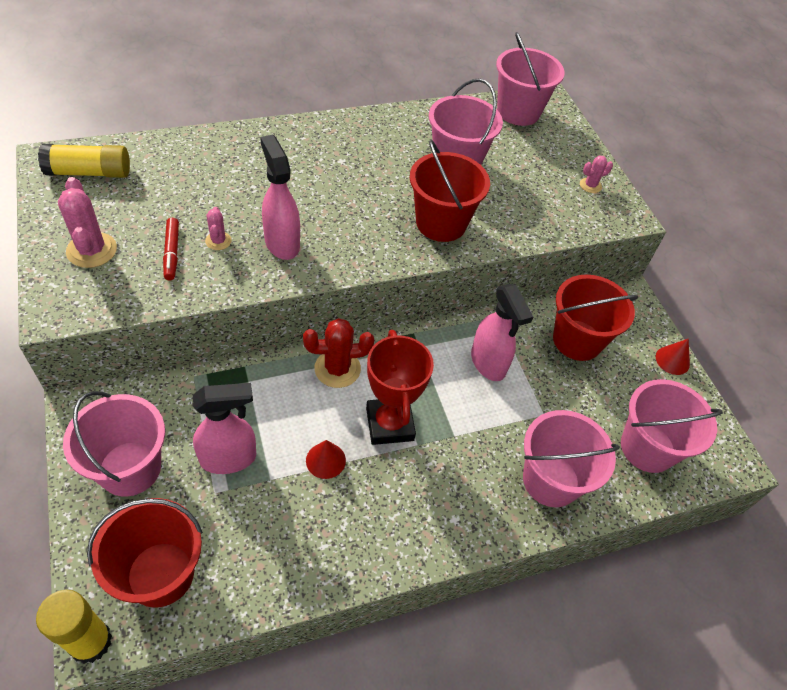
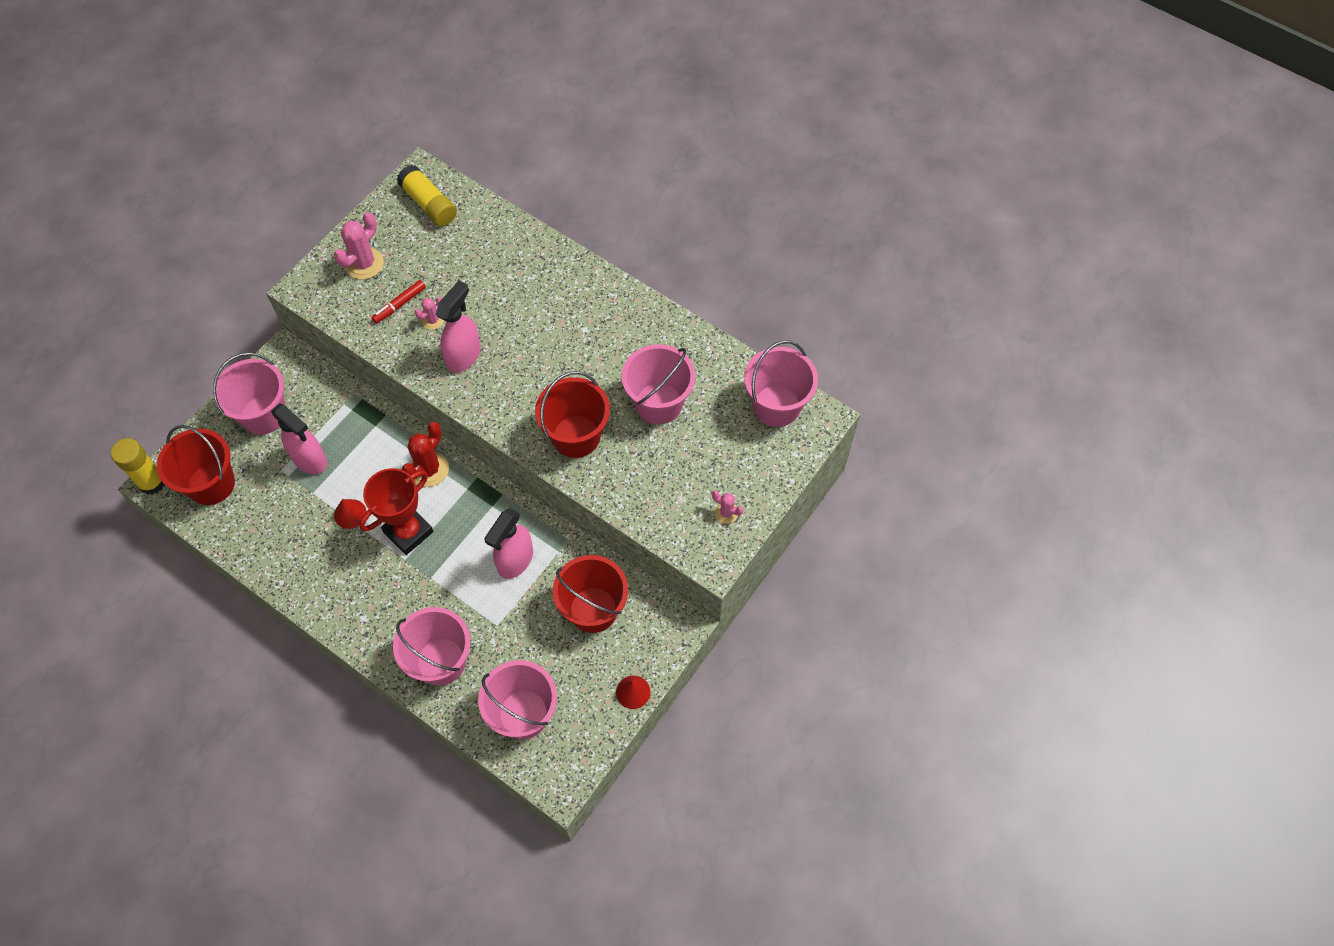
camera: 60 degrees right, 10 degrees up
(337, 369) = (429, 469): red cactus -> red cactus turned 75 degrees clockwise

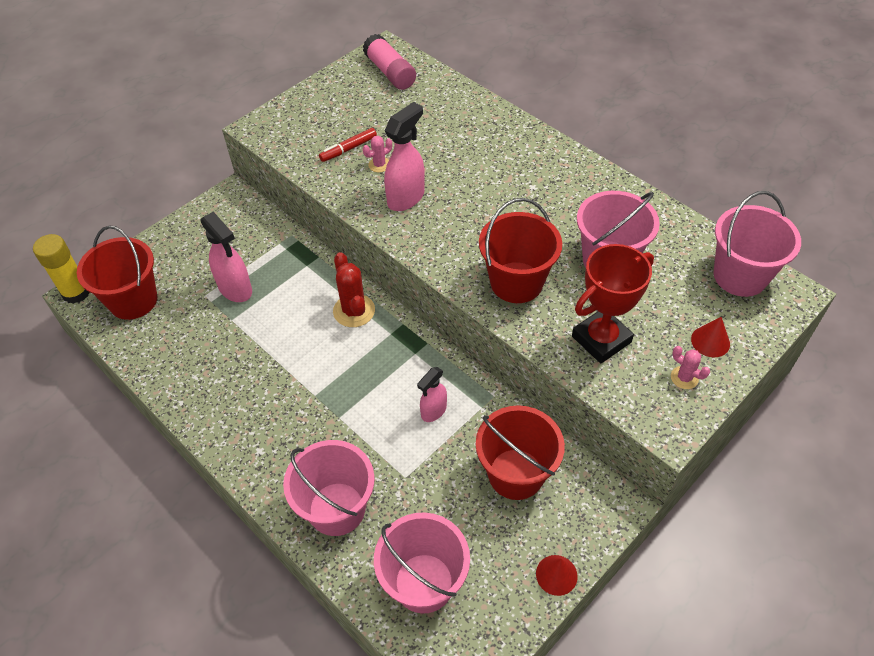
camera: 10 degrees right, 10 degrees down
(264, 414) = (199, 244): pink bucket -> none
(350, 513) = (266, 344): red cone -> red cone (710, 341)
(364, 263) = (320, 113): pink cactus -> none
(408, 532) = (323, 368): red trophy -> red trophy (601, 339)
(429, 204) = (390, 72): yellow glue stick -> pink glue stick
(429, 469) = (354, 311): red cactus -> red cactus turned 60 degrees counterclockwise
(515, 561) = (433, 411): pink spray bottle -> pink spray bottle, size x0.63

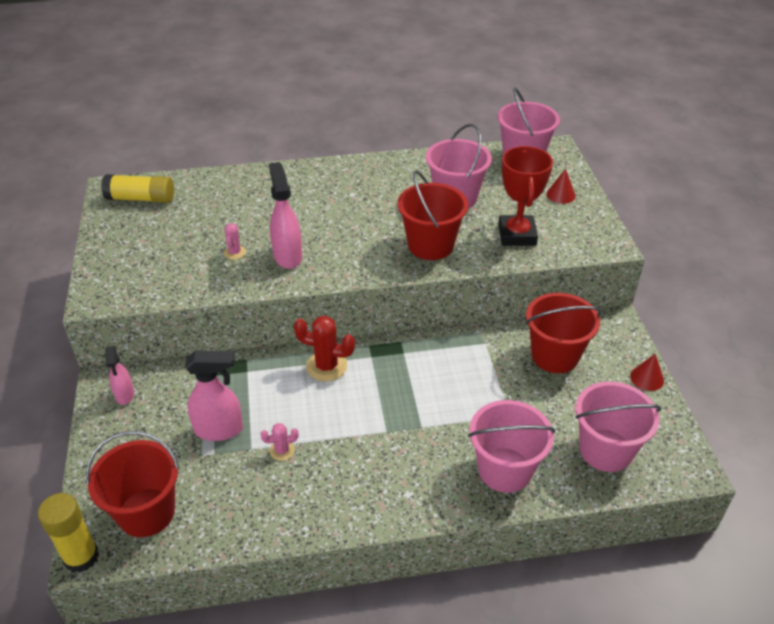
camera: 55 degrees left, 10 degrees down
(348, 149) = (195, 260): red marker -> none
(390, 72) = (141, 198): pink glue stick -> yellow glue stick
(433, 411) = (465, 370): pink spray bottle -> pink spray bottle (125, 395)
(684, 378) = (578, 219): pink cactus -> pink cactus (282, 450)

